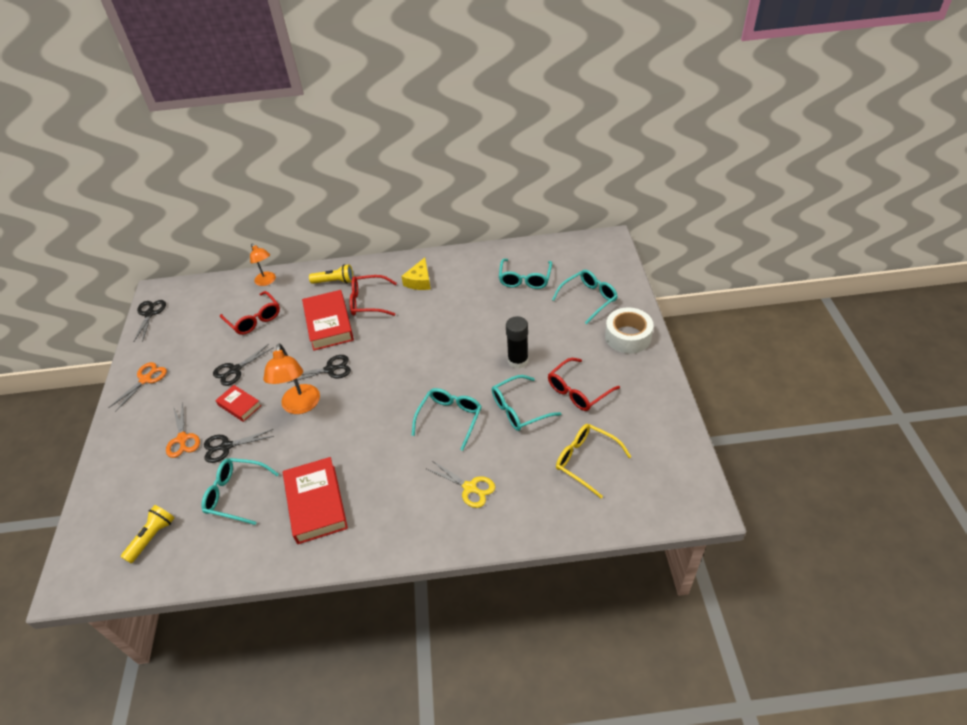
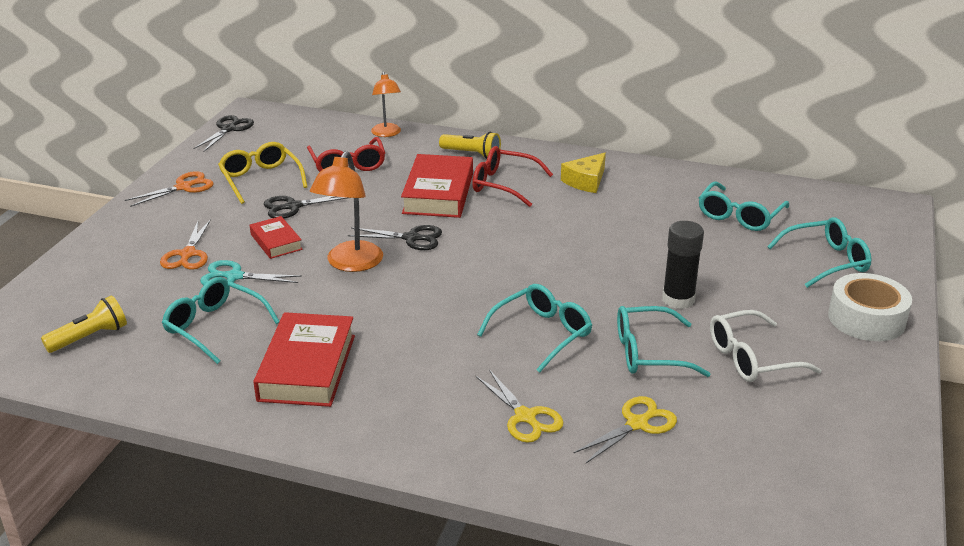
camera: 20 degrees right, 15 degrees down
(226, 446) = (234, 277): black scissors -> turquoise scissors
(536, 466) = (637, 424): none -> yellow scissors
(578, 391) = (751, 358): red glasses -> white glasses
(586, 461) = (718, 441): yellow glasses -> yellow glasses (260, 179)

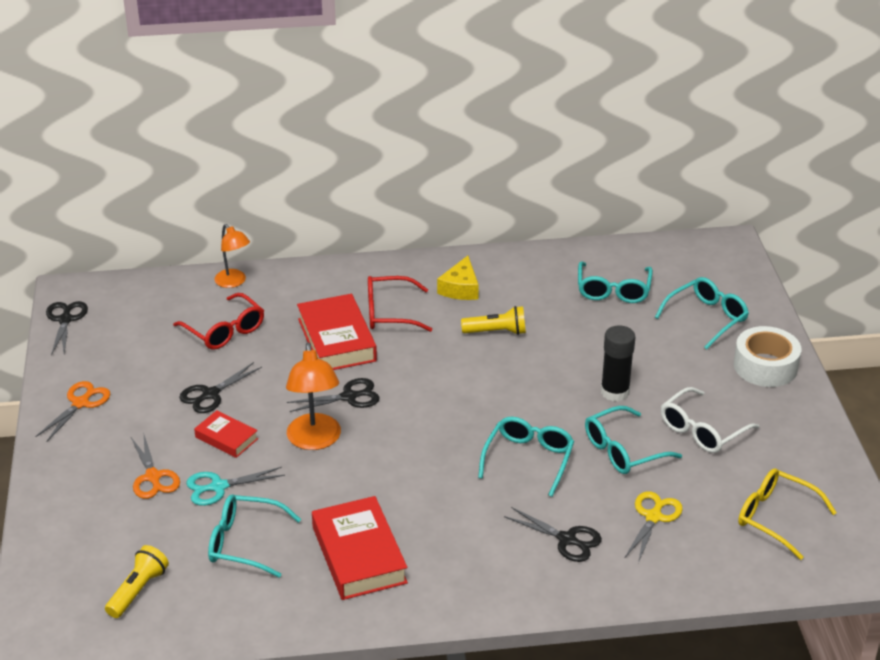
camera: 25 degrees left, 5 degrees up
(260, 179) = (151, 372): yellow glasses -> yellow glasses (775, 517)
(472, 154) = (335, 285): yellow flashlight -> yellow flashlight (496, 332)
(525, 417) = (567, 539): yellow scissors -> black scissors

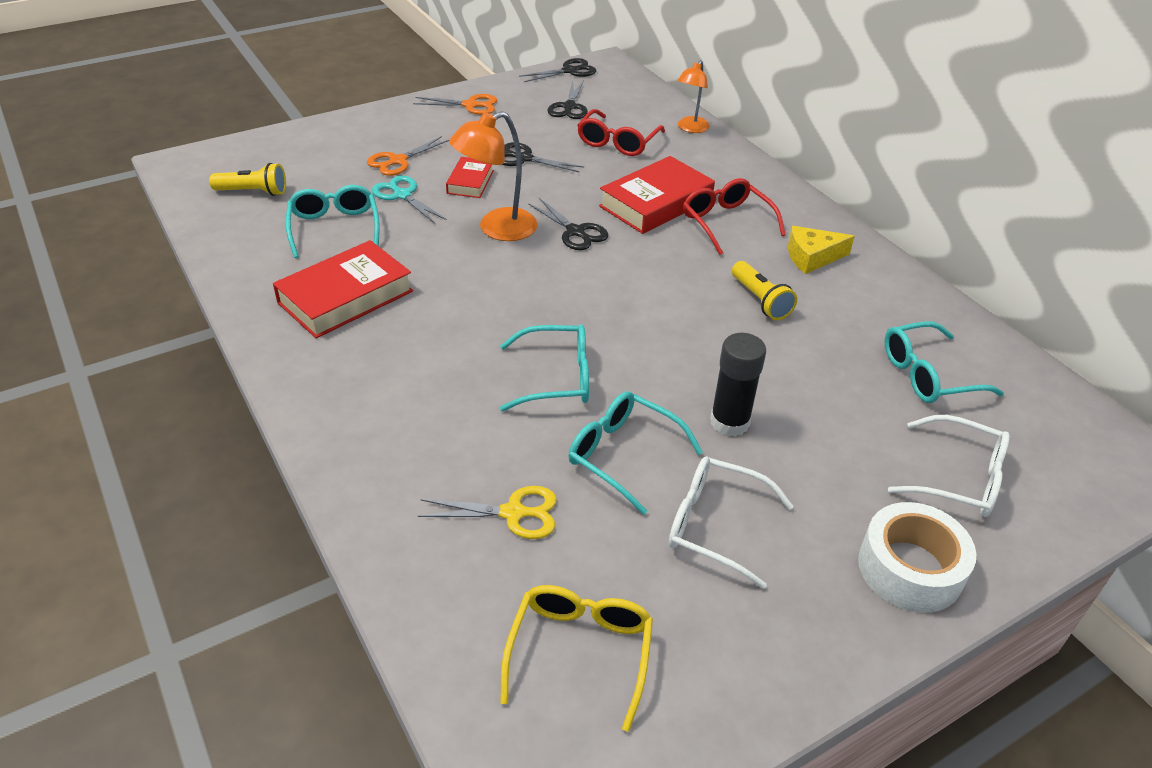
camera: 65 degrees right, 5 degrees up
(567, 539) = (435, 442): black scissors -> black scissors (569, 107)
(707, 318) = (959, 478): turquoise glasses -> white glasses

